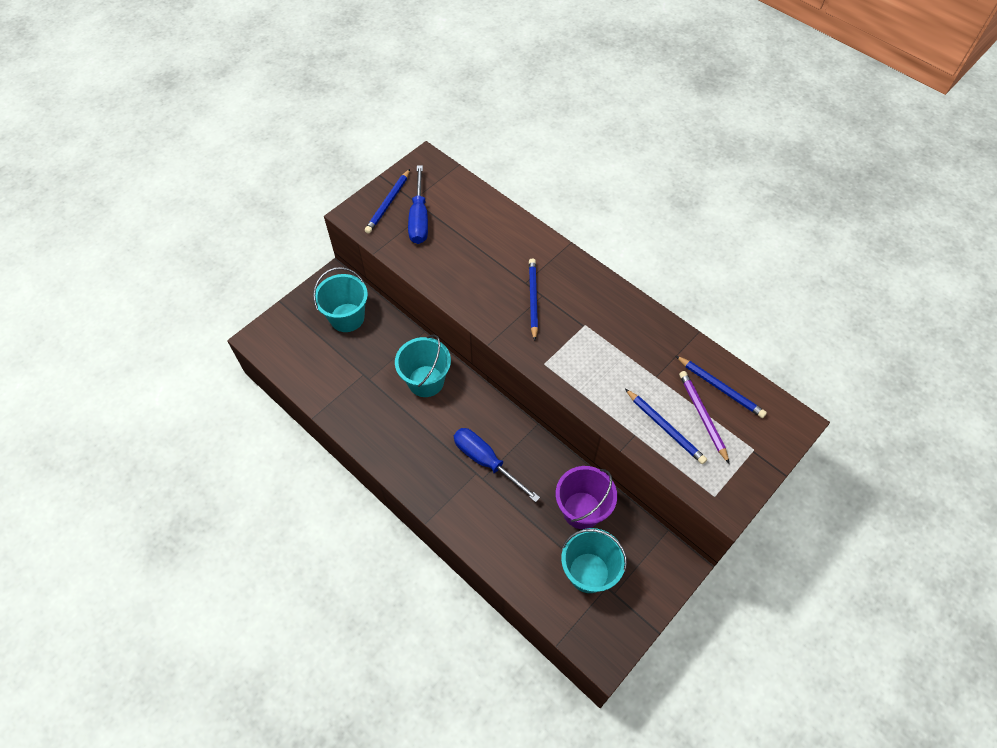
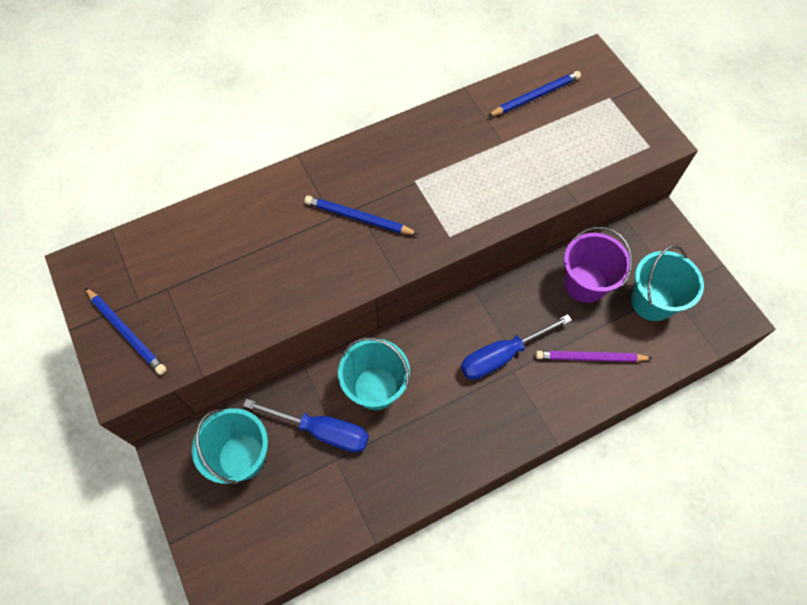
camera: 70 degrees left, 5 degrees up
(419, 218) = (174, 302): blue screwdriver -> blue screwdriver (322, 431)
(665, 428) = (565, 157): blue pencil -> none
(702, 416) = (561, 122): purple pencil -> purple pencil (590, 358)

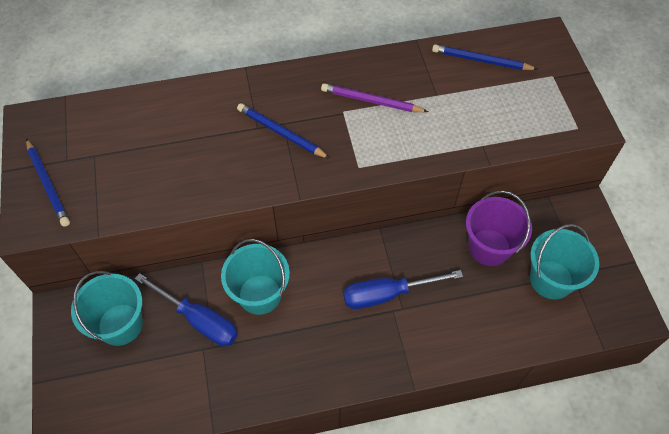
camera: 15 degrees right, 5 degrees down
(535, 96) = (481, 60): blue pencil -> blue pencil turned 150 degrees counterclockwise
(590, 358) = (472, 317): purple pencil -> purple pencil (371, 101)

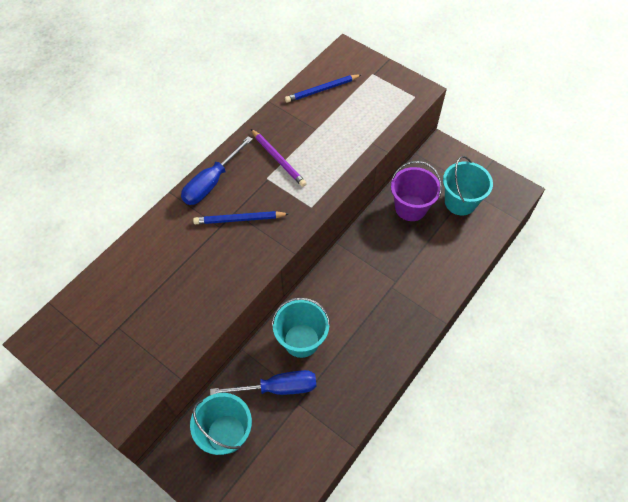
camera: 40 degrees left, 0 degrees up
(48, 184) = (103, 372): blue pencil -> none
(371, 101) = (278, 159): purple pencil -> purple pencil turned 105 degrees counterclockwise
(387, 294) = (379, 280): blue screwdriver -> blue screwdriver (211, 182)

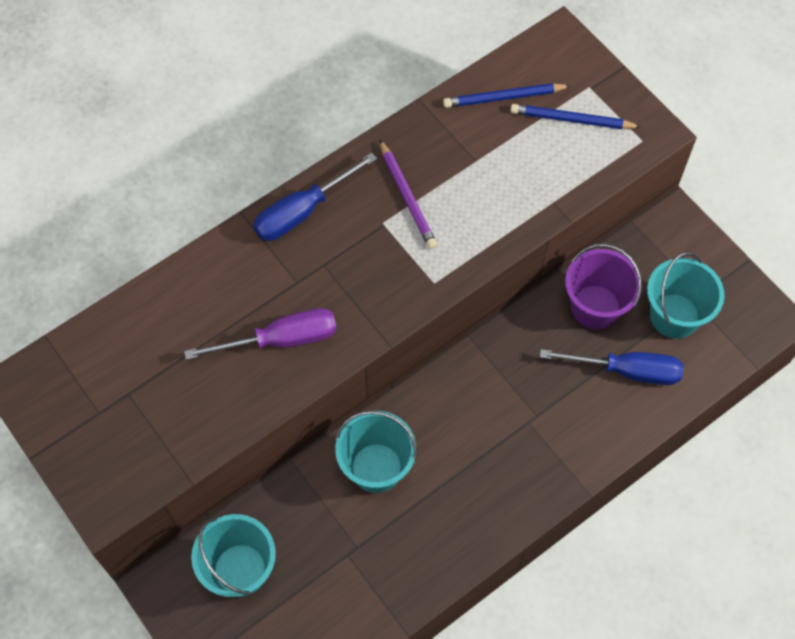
camera: 15 degrees right, 5 degrees up
(218, 266) = (281, 340): none -> purple screwdriver
(239, 219) = (327, 277): blue pencil -> blue pencil (571, 120)
(277, 388) = (325, 526): blue screwdriver -> blue screwdriver (627, 371)

